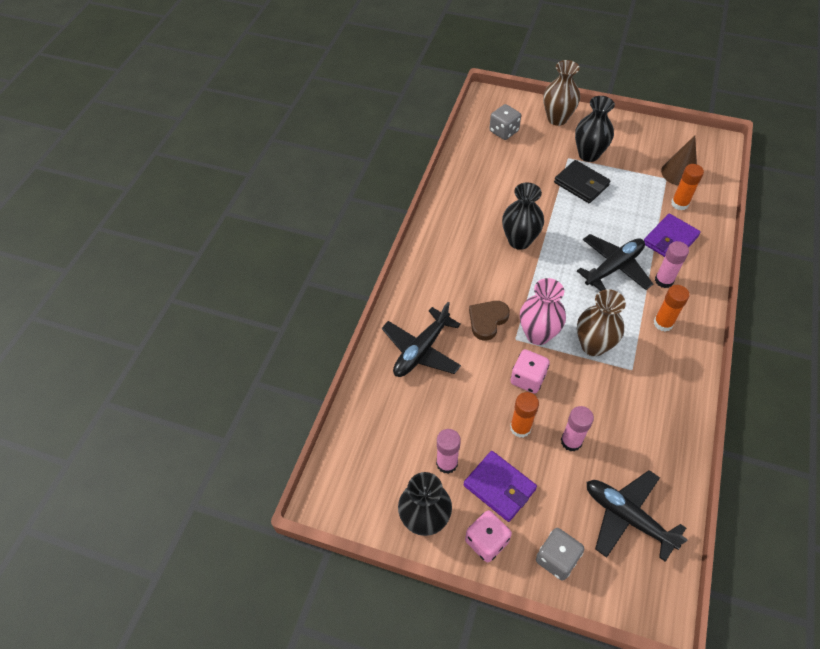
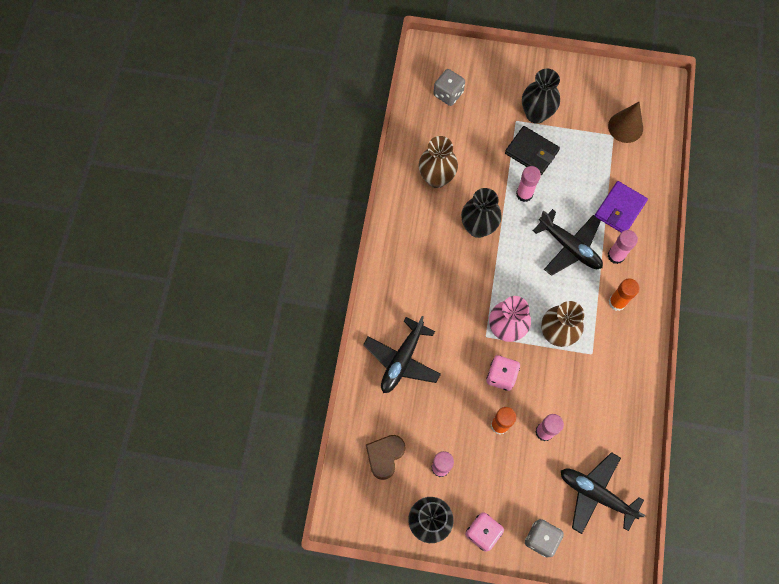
camera: 10 degrees left, 15 degrees up
(487, 320) = (458, 320): brown heart -> brown heart (385, 456)
(499, 487) = (488, 483): purple wallet -> none
(557, 119) = (500, 71): brown vase -> brown vase (436, 178)
(570, 217) = (524, 194): none -> pink glue stick
(614, 267) = (569, 247): black plane -> black plane turned 90 degrees clockwise
(679, 204) = (627, 165): orange glue stick -> none

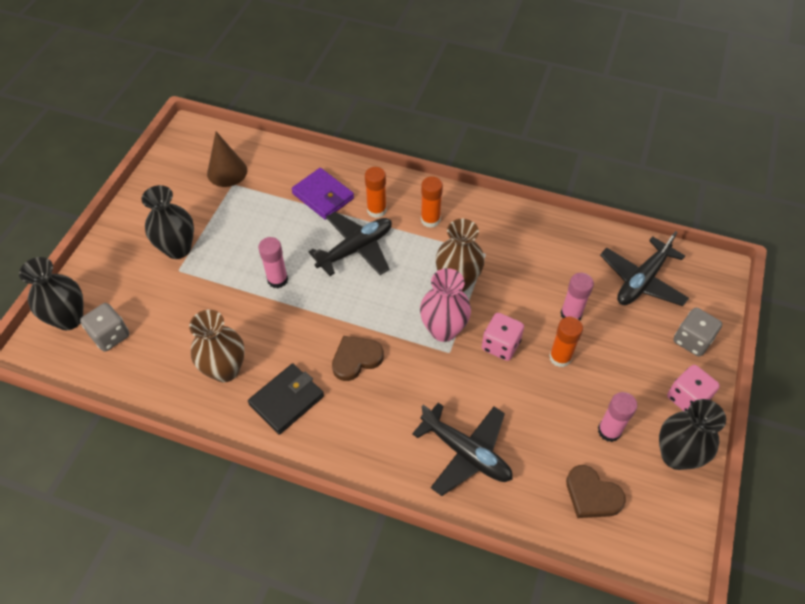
camera: 80 degrees left, 15 degrees down
(464, 267) = (356, 359): none -> brown heart
(478, 227) = (307, 335): black vase -> black vase (69, 319)
(531, 152) = (225, 262): black wallet -> black wallet (286, 400)
(616, 256) = (376, 210): pink glue stick -> orange glue stick

